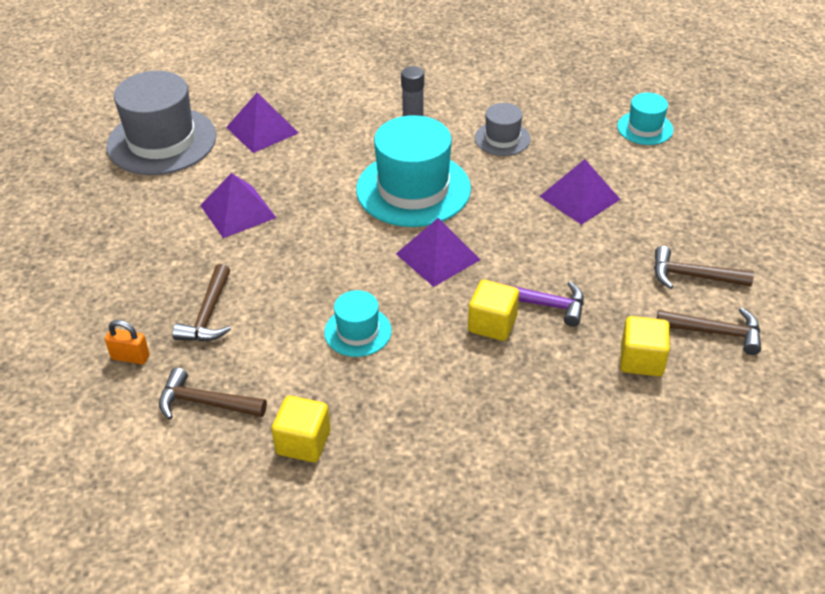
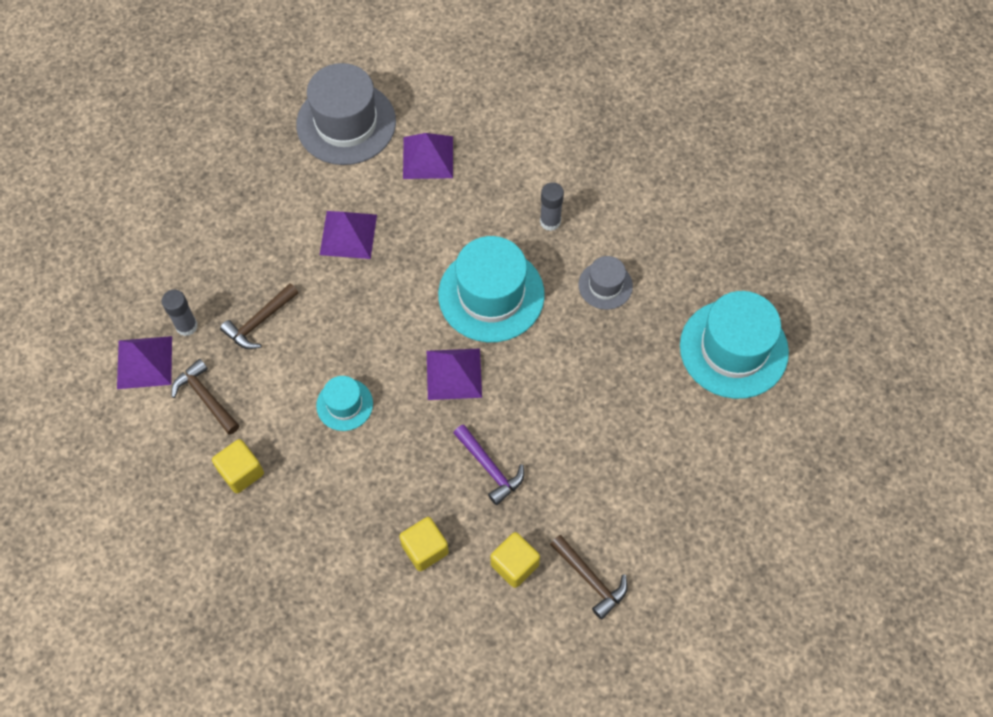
camera: 35 degrees right, 20 degrees up
(130, 357) = (186, 326): orange padlock -> grey glue stick
(492, 324) = (440, 461): yellow cube -> yellow cube (425, 549)
(579, 198) = (610, 387): purple pyramid -> purple pyramid (144, 362)
(645, 128) = (733, 349): turquoise hat -> turquoise hat, size x1.95
(692, 276) = (624, 520): brown hammer -> none

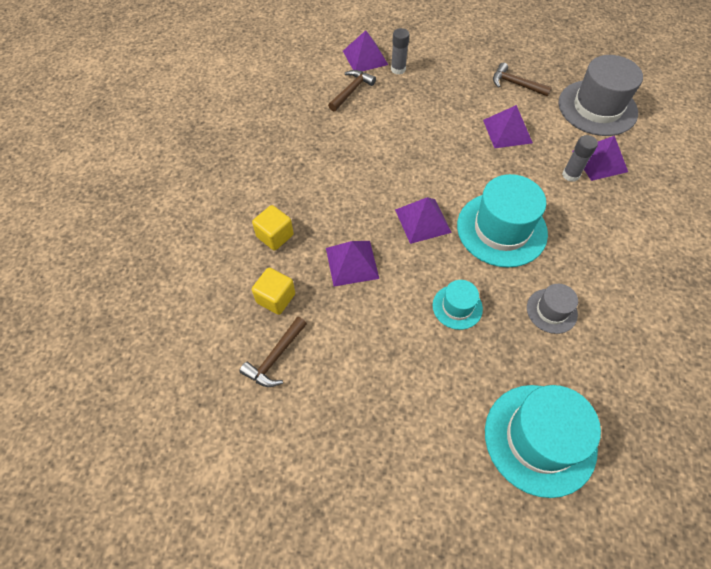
camera: 75 degrees right, 5 degrees down
(241, 472) = (305, 121): yellow cube -> none
(259, 322) = (416, 102): brown hammer -> brown hammer (515, 84)
(344, 404) = (373, 162): turquoise hat -> turquoise hat (457, 307)
(490, 468) = (352, 263): purple hammer -> purple pyramid
(550, 221) = (590, 255): grey glue stick -> grey glue stick (570, 175)

